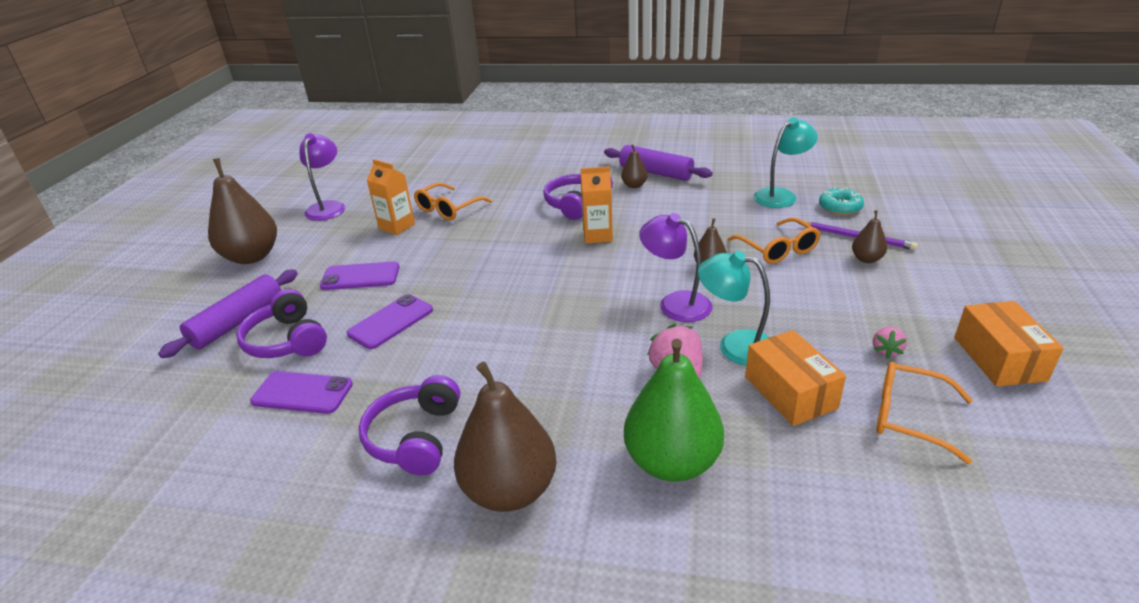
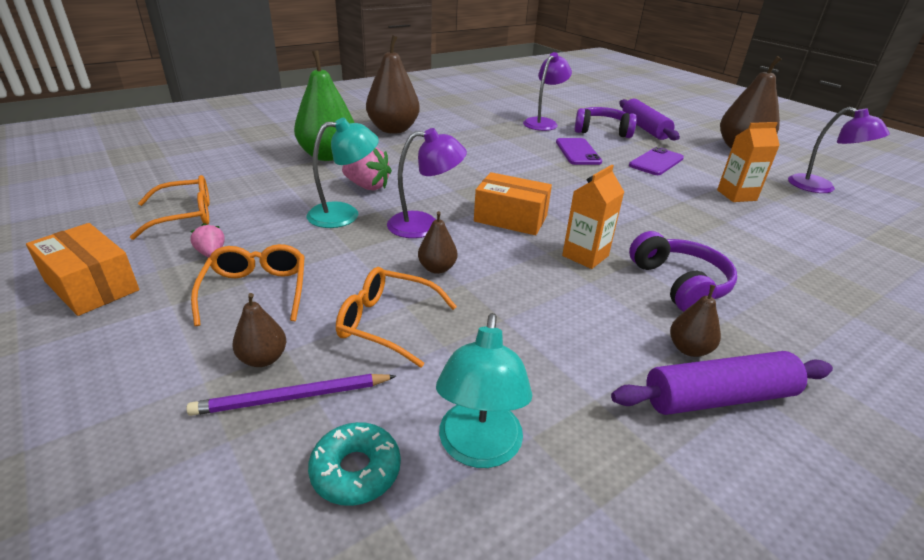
camera: 130 degrees right, 0 degrees up
(302, 393) = (543, 123): purple phone -> purple lamp
(415, 437) = (463, 128): purple headphones -> none
(448, 209) = (752, 224): orange glasses -> orange glasses (256, 290)
(790, 392) = (281, 202): orange box -> orange box (510, 218)

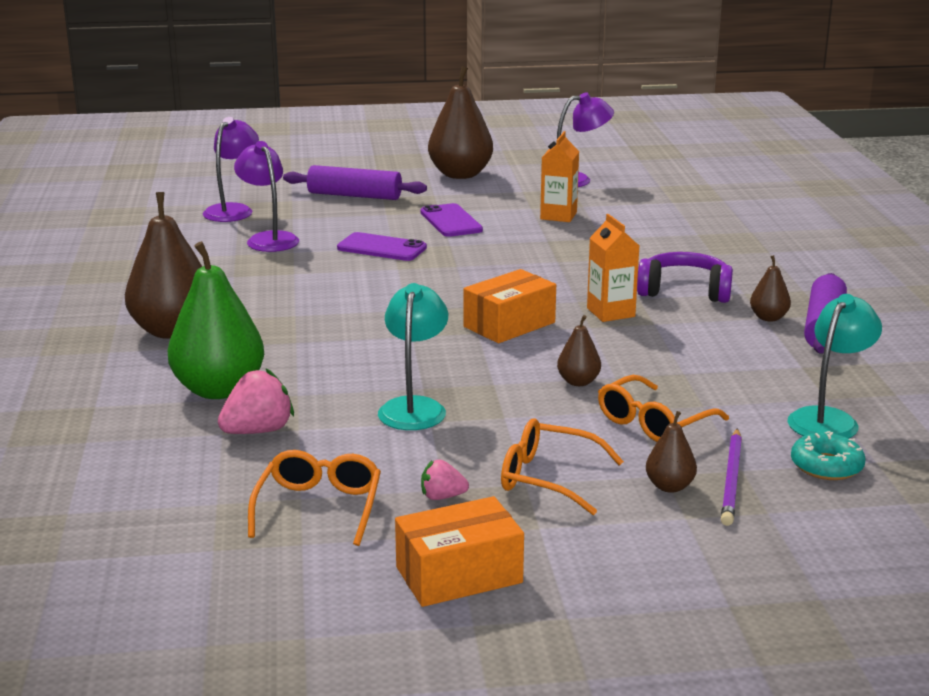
camera: 60 degrees left, 10 degrees down
(368, 186) = (350, 381): pink strawberry -> pink strawberry (258, 431)
(424, 225) = (483, 369): purple lamp -> purple lamp (233, 210)
(478, 449) = (829, 419): turquoise lamp -> turquoise lamp turned 90 degrees counterclockwise
(602, 131) = (336, 218): purple headphones -> none

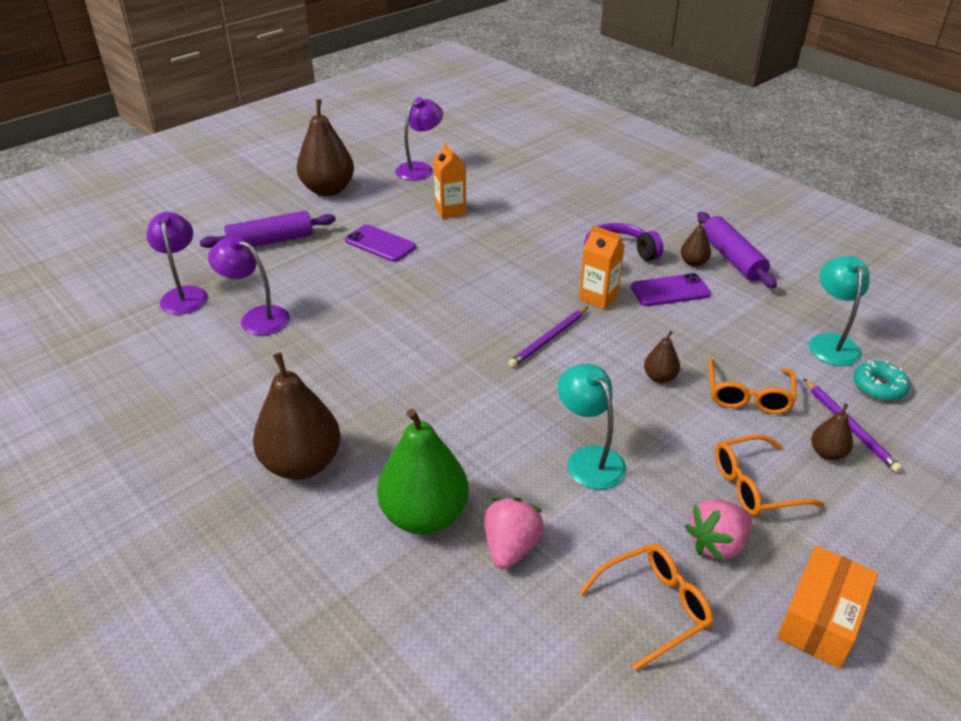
camera: 35 degrees left, 15 degrees up
(319, 507) = (654, 607): orange glasses -> orange glasses turned 90 degrees clockwise
(381, 248) = (362, 293): purple phone -> purple phone (670, 291)
(442, 497) = (717, 544): pink strawberry -> pink strawberry, size x1.73
(509, 325) = (549, 339): orange box -> purple pencil

